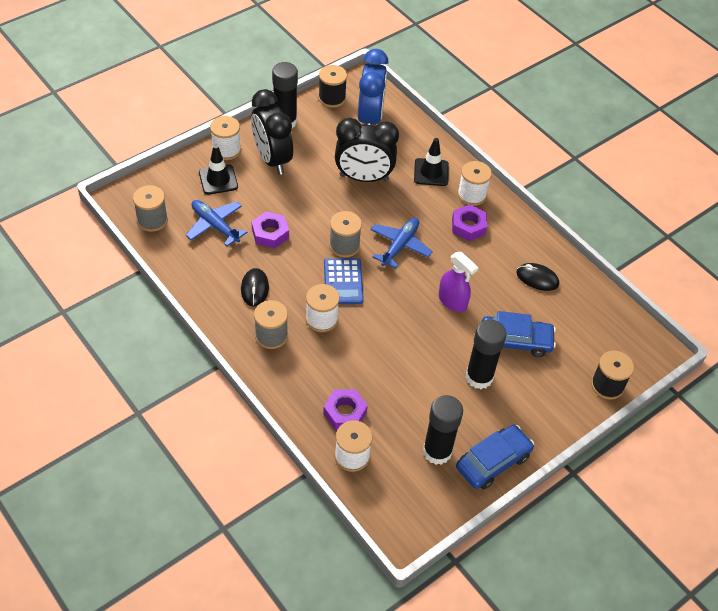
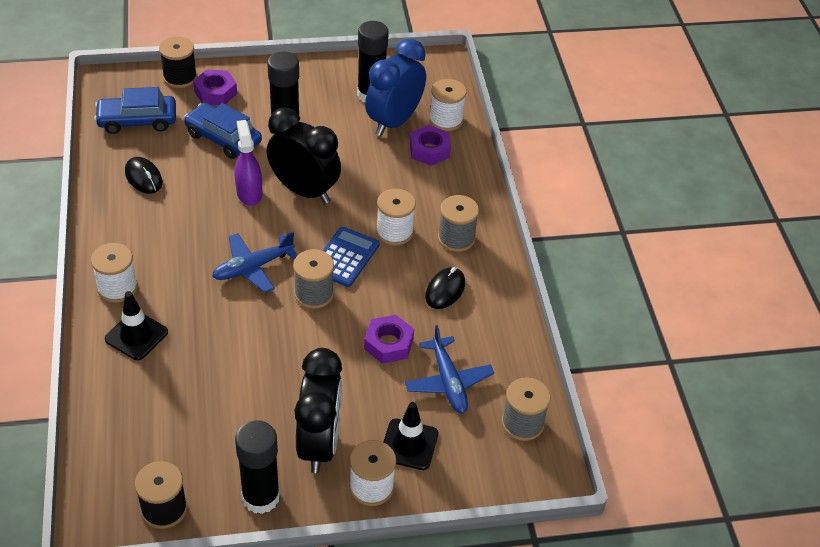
camera: 150 degrees left, 5 degrees down
(364, 178) = (223, 365): black clock -> black clock (304, 191)
(370, 118) = (140, 449): blue clock -> blue clock (394, 122)
(468, 226) = (158, 255): purple nut -> purple nut (215, 92)
(493, 462) = (331, 71): blue car -> blue car (137, 121)

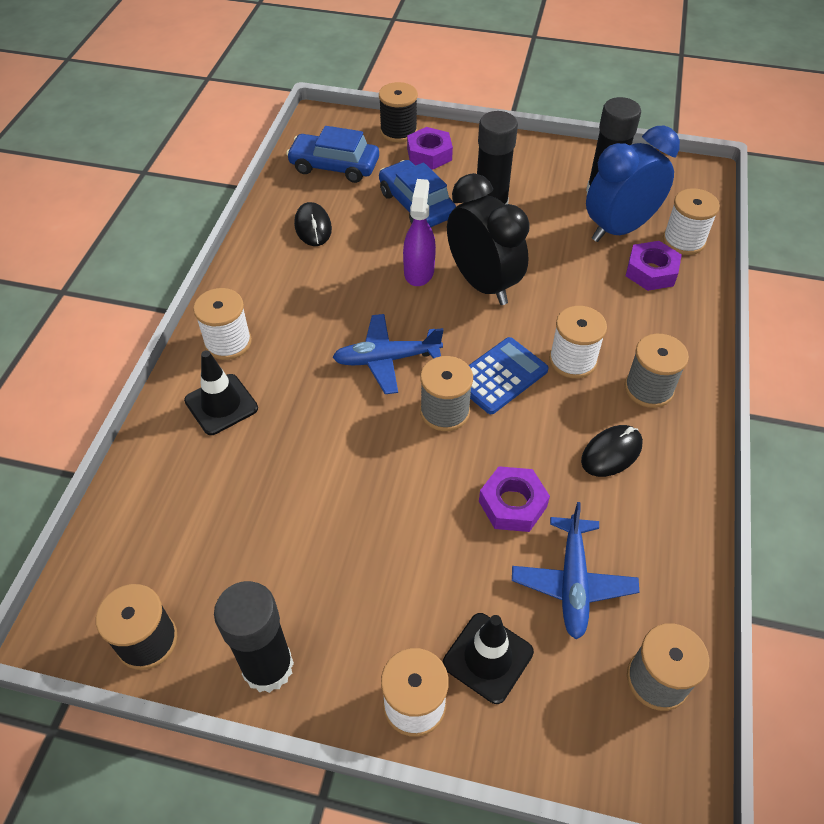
camera: 25 degrees right, 5 degrees up
(319, 443) = (372, 615): black clock -> none

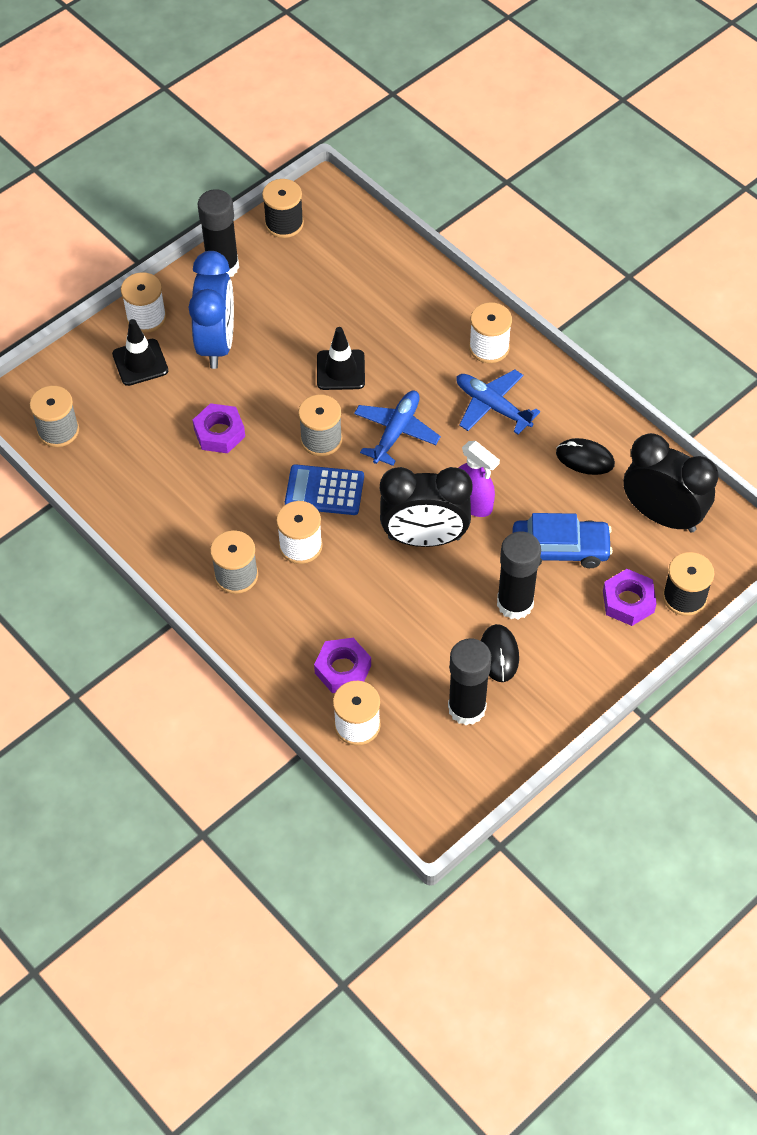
camera: 125 degrees right, 5 degrees up
(221, 404) = (431, 320): black traffic cone -> black traffic cone (340, 370)
(334, 166) = (662, 516): blue car -> black clock
(500, 376) = (324, 491): blue calculator -> blue calculator turned 105 degrees clockwise
(573, 583) = (143, 429): blue plane -> blue plane (492, 406)
(611, 453) = (207, 513): black mouse -> black mouse (499, 654)
(619, 229) = (410, 684): blue clock -> blue clock (216, 344)

